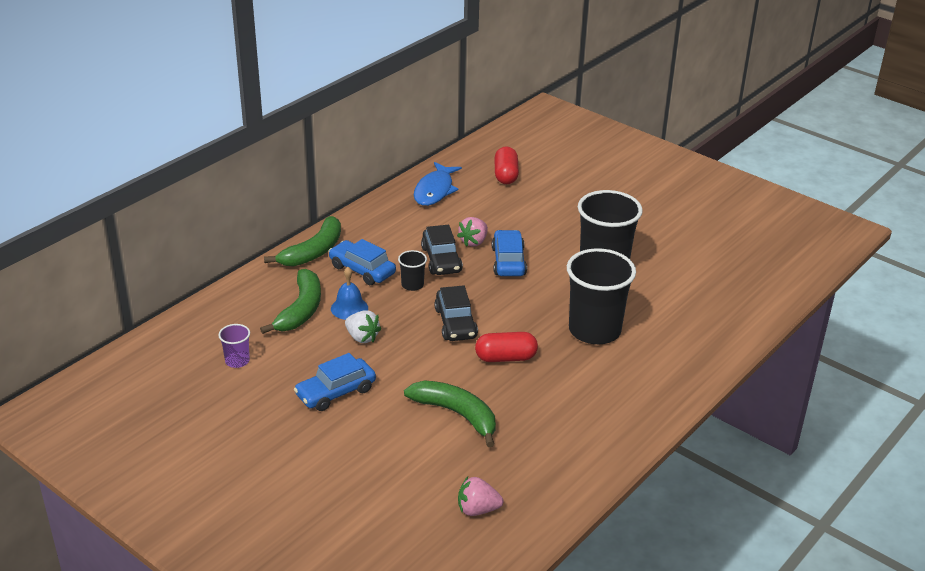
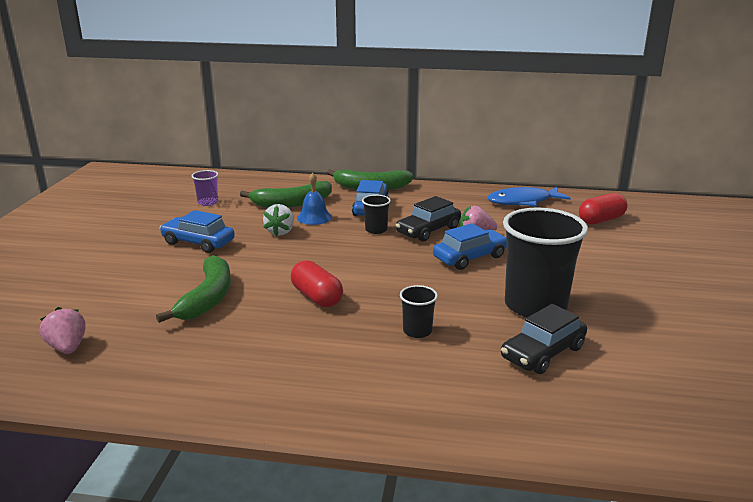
camera: 60 degrees right, 10 degrees down
(455, 323) = (343, 261): black car -> black car (542, 352)
(594, 330) = (417, 331): black cup -> black cup, size x0.44

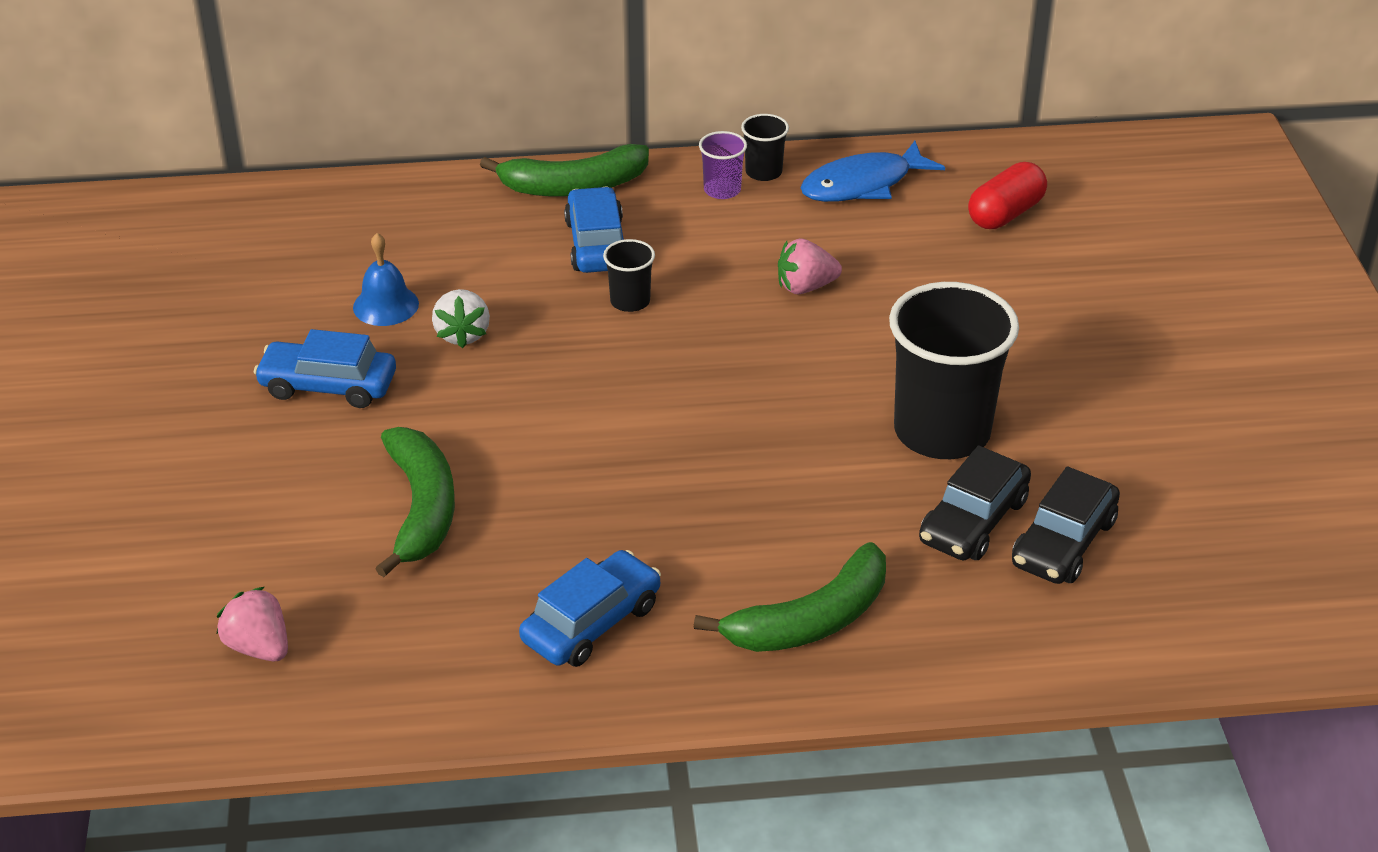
camera: 15 degrees left, 15 degrees up
(208, 202) = (282, 277): purple cup -> purple cup (722, 190)
(292, 203) = (446, 255): green banana -> green banana (811, 620)
(314, 217) = (505, 286): blue bell -> blue bell (386, 305)
(316, 297) = (598, 474): red capsule -> none
(417, 331) = (781, 514): black cup -> black cup (763, 172)
(428, 230) = (721, 288): black car -> black car (1063, 542)
(470, 257) = (812, 342): blue car -> blue car (591, 623)

